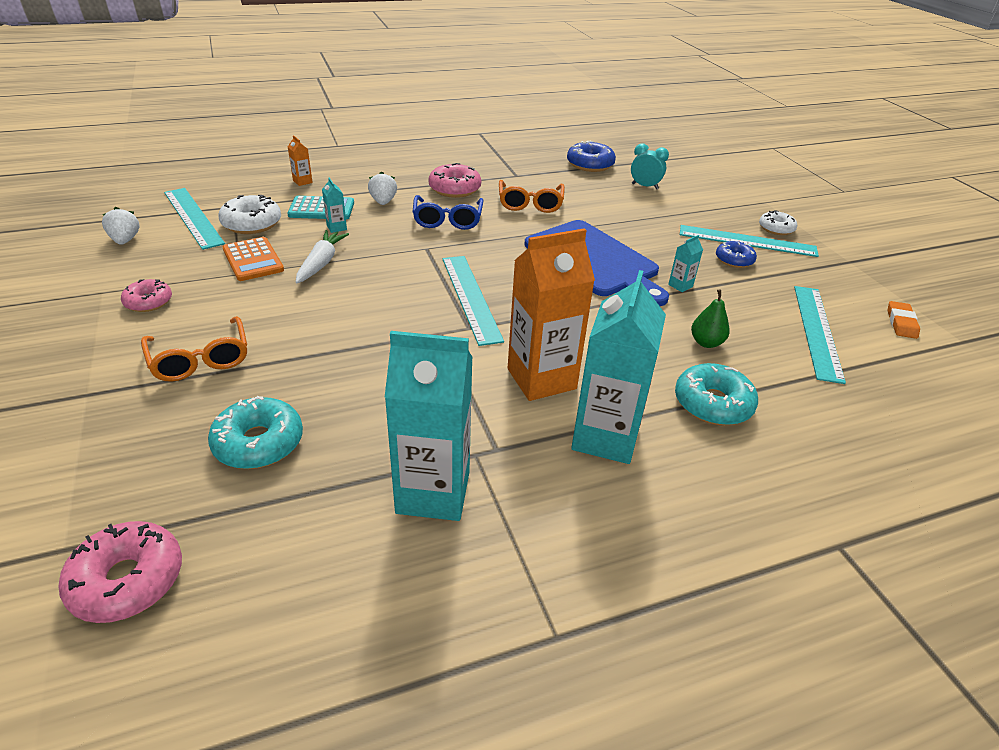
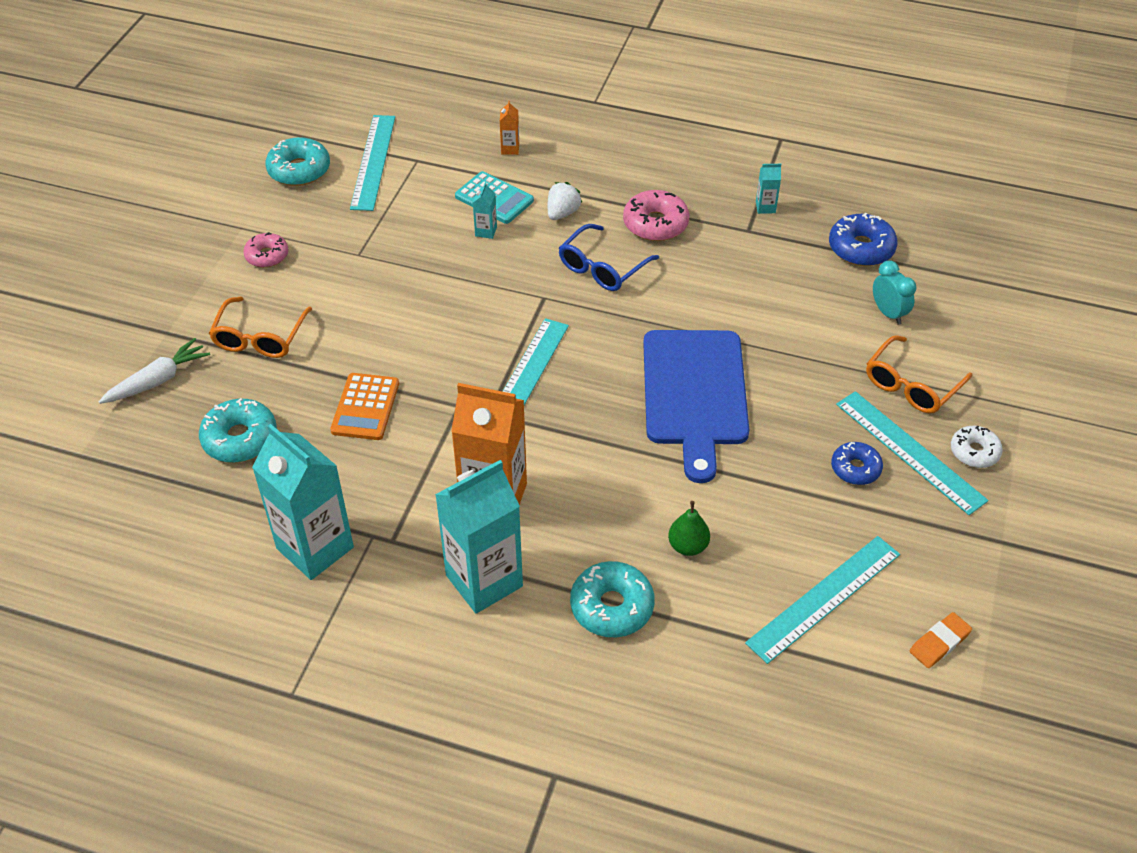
camera: 40 degrees right, 10 degrees up
(125, 240) = (299, 170): white strawberry -> turquoise donut
(127, 580) = (96, 498): pink donut -> none
(252, 223) = (416, 192): white donut -> none
(253, 260) = (380, 242): orange calculator -> orange calculator (365, 407)
(321, 263) = (433, 273): white carrot -> white carrot (158, 380)
(530, 203) = (716, 282): orange glasses -> orange glasses (911, 385)
(680, 285) = (748, 469): turquoise carton -> turquoise carton (765, 207)

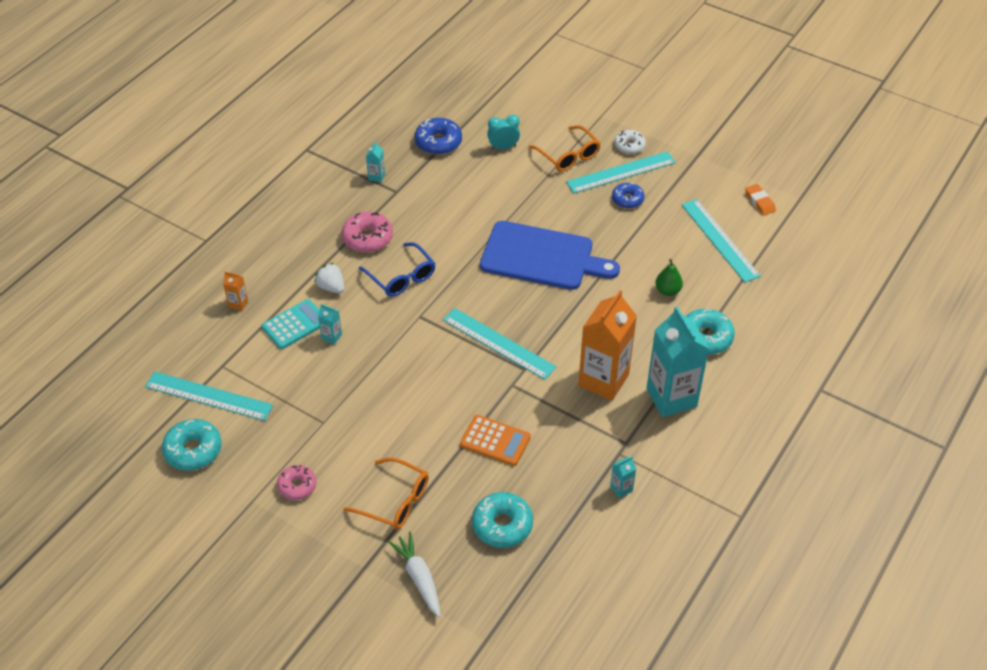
camera: 75 degrees left, 0 degrees up
(315, 548) = (621, 488): turquoise carton -> turquoise carton, size x0.41

